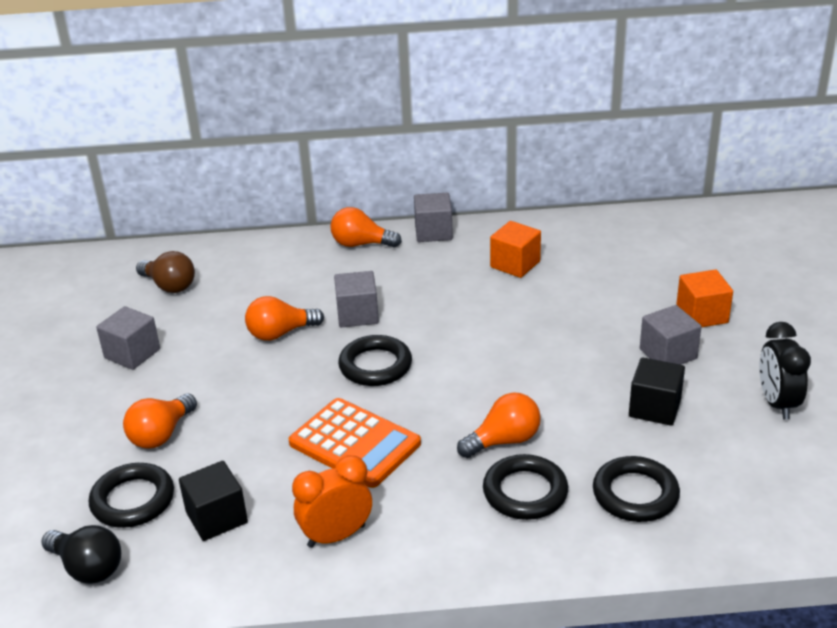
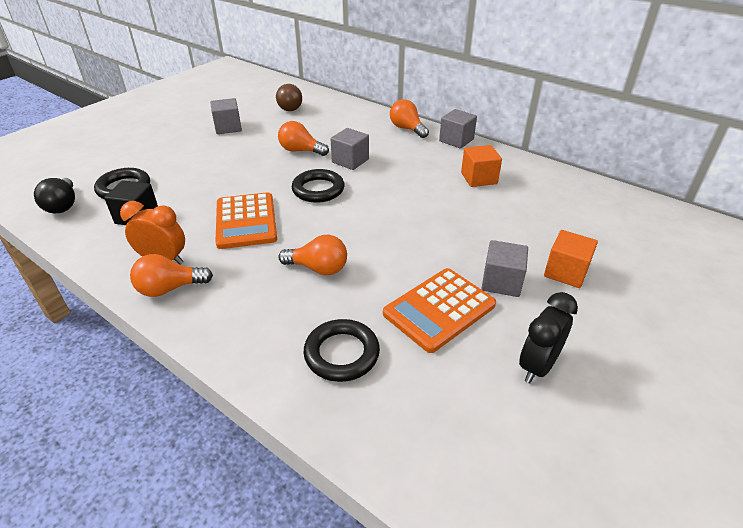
camera: 40 degrees right, 5 degrees up
(161, 434) = (180, 167): orange light bulb -> orange light bulb (169, 288)
(525, 492) = (283, 305): black ring -> none
(654, 408) = (439, 309): black cube -> orange calculator

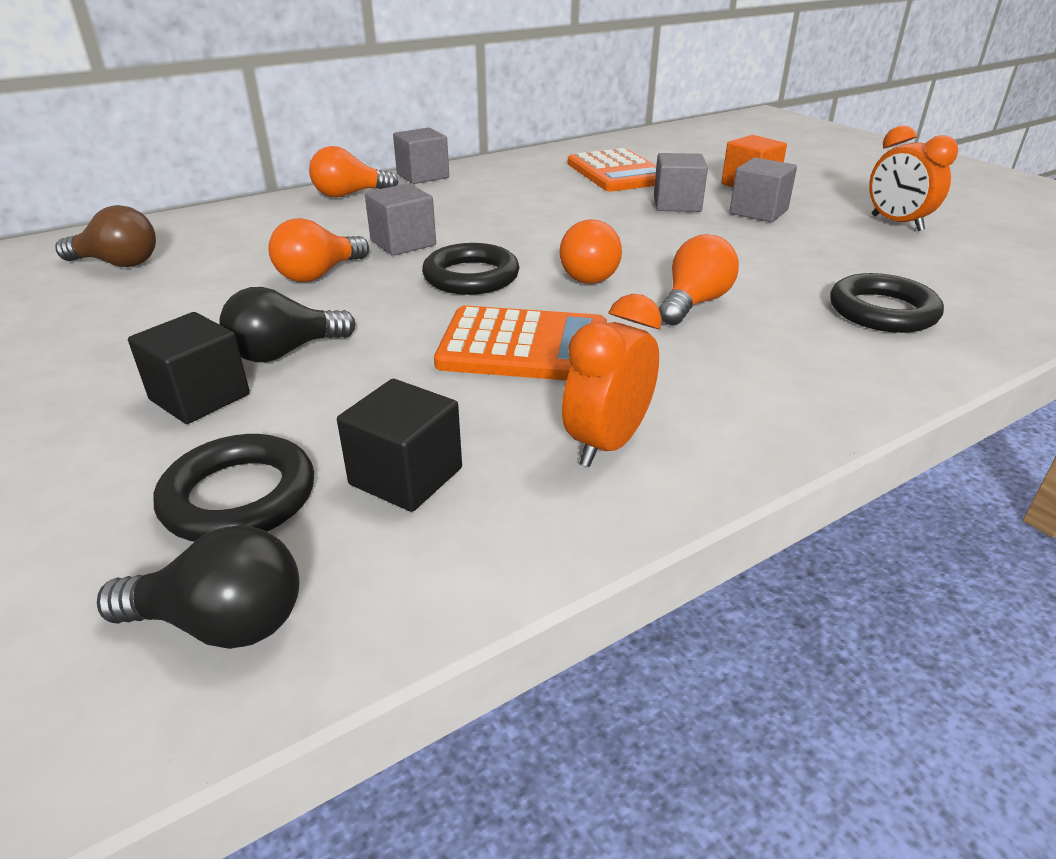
camera: 70 degrees left, 5 degrees down
(169, 288) = (705, 440): orange light bulb -> orange light bulb (588, 274)
(185, 160) = (200, 397): none -> black cube
(223, 166) = (285, 352): none -> black light bulb
(228, 127) = (107, 334): grey cube -> grey cube (677, 204)
(439, 309) = (802, 247): orange calculator -> orange calculator (617, 172)
(479, 178) = (534, 183): orange cube -> none
(537, 366) = (896, 223): black clock -> orange clock

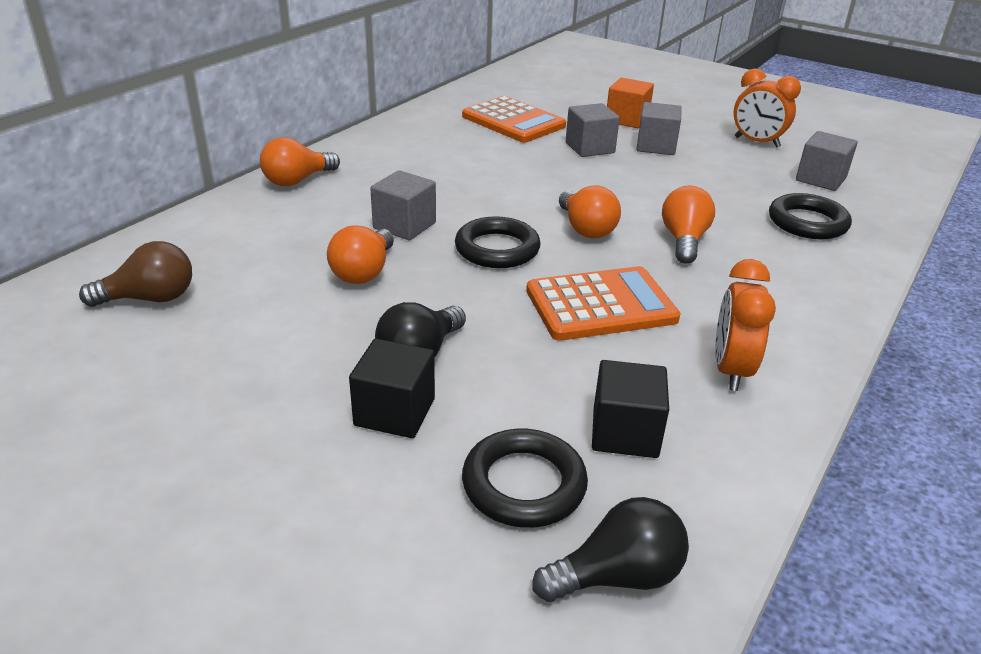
camera: 25 degrees left, 0 degrees up
(423, 176) = (345, 148): grey cube -> grey cube (820, 179)

